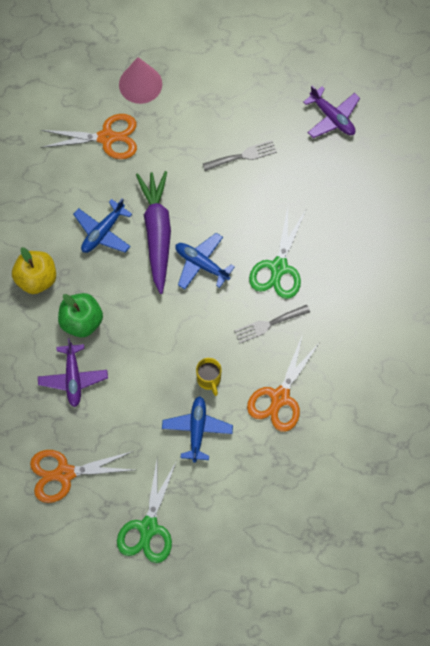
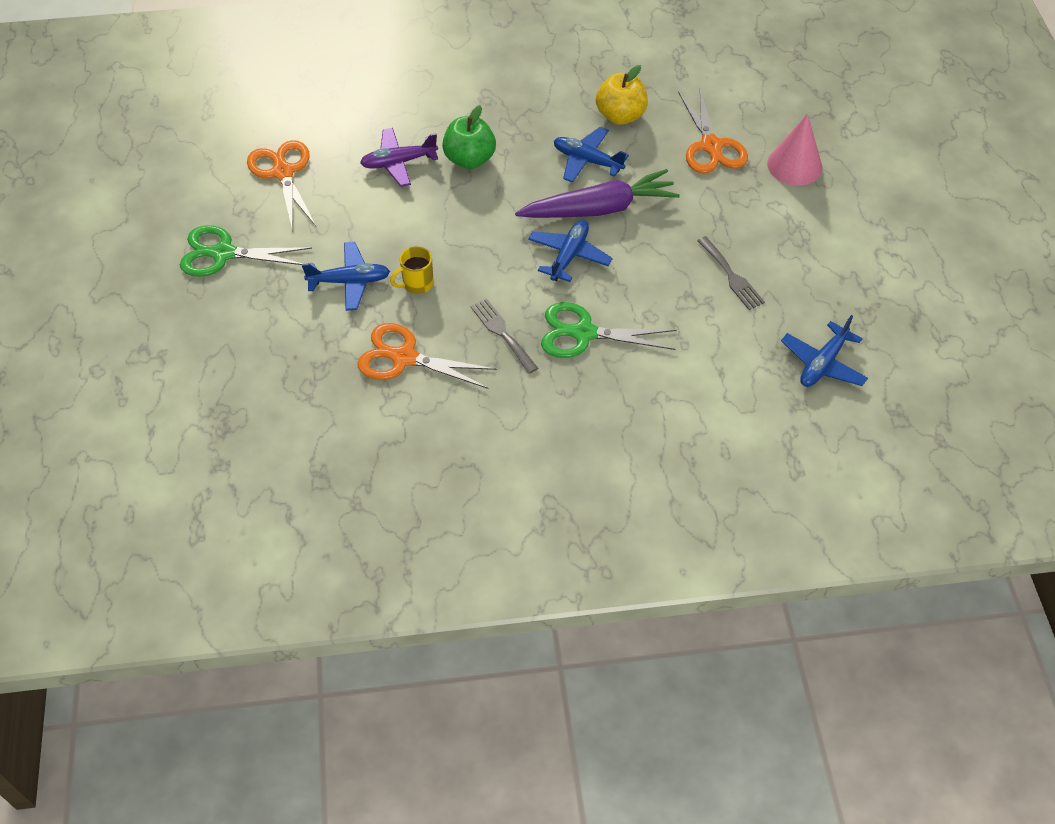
camera: 80 degrees right, 15 degrees down
(36, 278) = (514, 114): yellow apple -> yellow apple (620, 116)
(332, 117) = (823, 364): purple plane -> blue plane

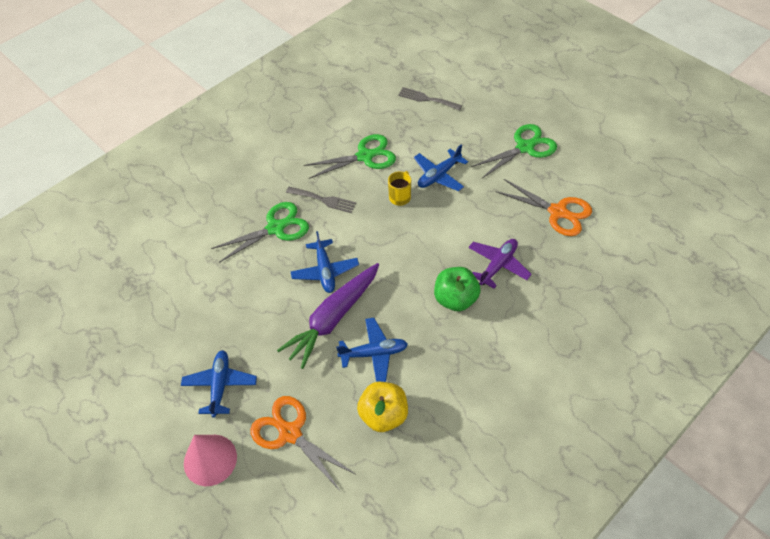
camera: 145 degrees right, 0 degrees up
(404, 358) = (365, 156): orange scissors -> green scissors
(731, 276) = (205, 324): grey fork -> grey fork (427, 99)
(823, 364) = (110, 298): blue plane -> blue plane (220, 385)

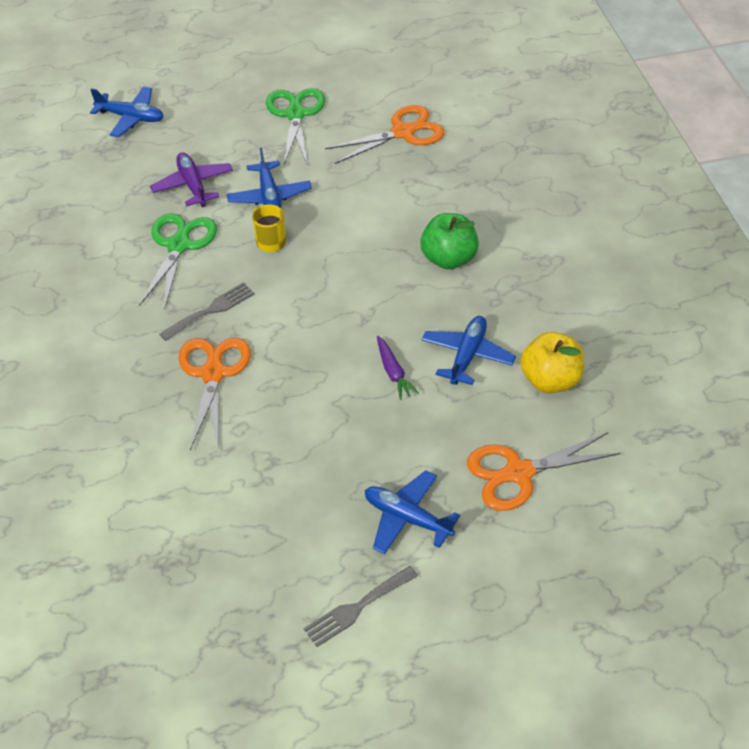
camera: 60 degrees left, 5 degrees down
(210, 459) = (504, 565): pink cone -> none
(275, 228) = (213, 374): green scissors -> orange scissors
(325, 271) = (320, 352): blue plane -> blue plane (131, 118)
(333, 319) = (393, 372): purple carrot -> purple carrot, size x0.45
(427, 99) = (144, 155): grey fork -> grey fork (357, 608)
(498, 265) = (432, 207): purple plane -> purple plane (193, 185)

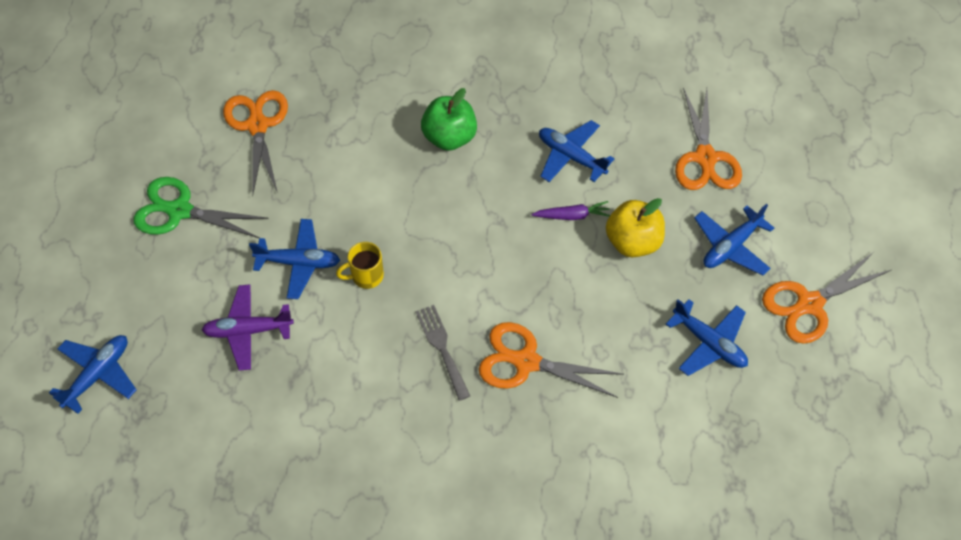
camera: 75 degrees left, 10 degrees up
(179, 245) = (336, 361): green scissors -> none
(276, 519) = (709, 343): none -> blue plane
(357, 608) = (809, 304): grey fork -> orange scissors
(550, 380) = (616, 108): yellow apple -> yellow apple (633, 242)

